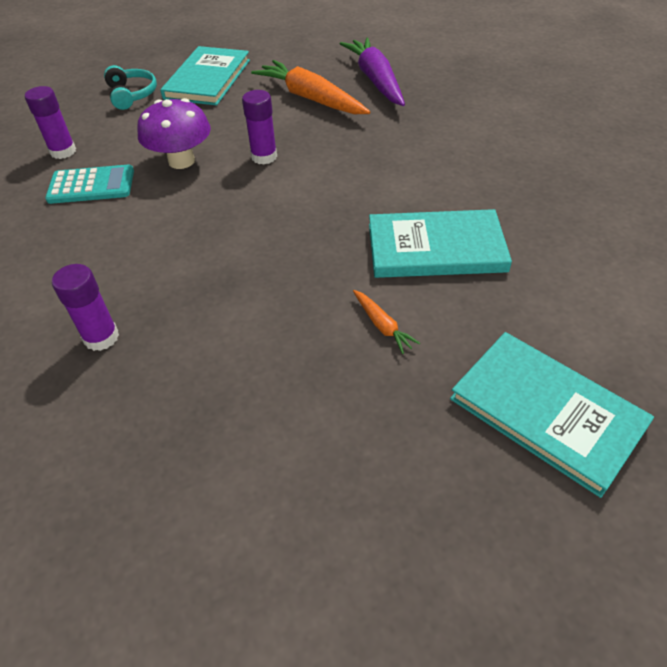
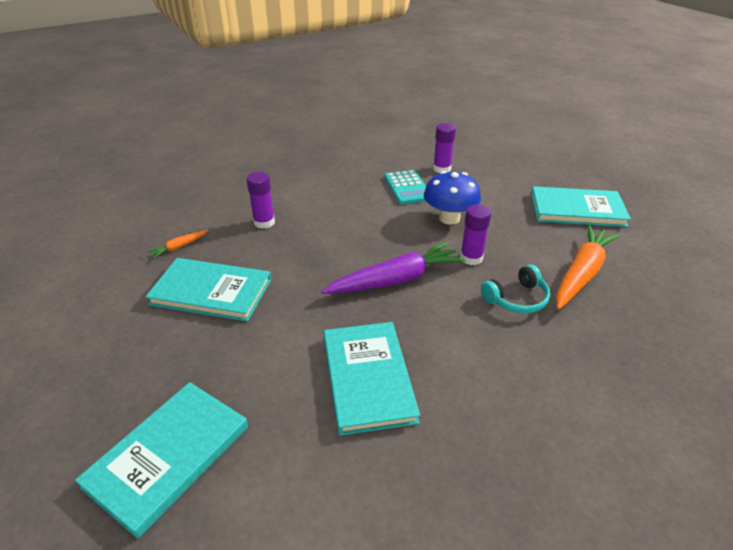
camera: 80 degrees right, 10 degrees down
(131, 95) = (529, 179): turquoise headphones -> turquoise headphones (516, 299)
(181, 161) = (449, 218): purple mushroom -> blue mushroom
(259, 394) = (211, 292): none -> turquoise book
(375, 80) = (650, 317): purple carrot -> purple carrot (396, 280)
(382, 326) = (270, 347): orange carrot -> orange carrot (179, 247)

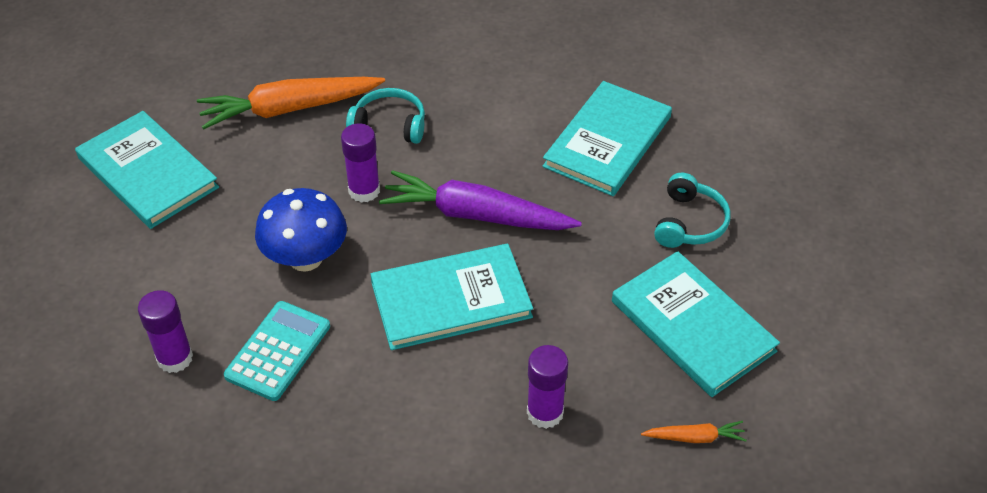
camera: 140 degrees left, 10 degrees up
(168, 456) = (815, 176): turquoise book -> turquoise book (451, 299)
(256, 351) = (689, 222): none -> turquoise headphones

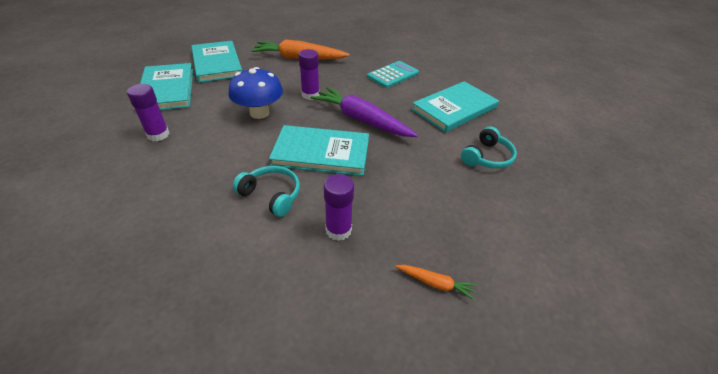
camera: 20 degrees right, 5 degrees down
(278, 351) = (211, 148): turquoise calculator -> turquoise calculator (393, 75)
(389, 125) = (342, 74): turquoise headphones -> turquoise headphones (271, 195)
(692, 326) = (465, 212): turquoise book -> turquoise book (167, 89)

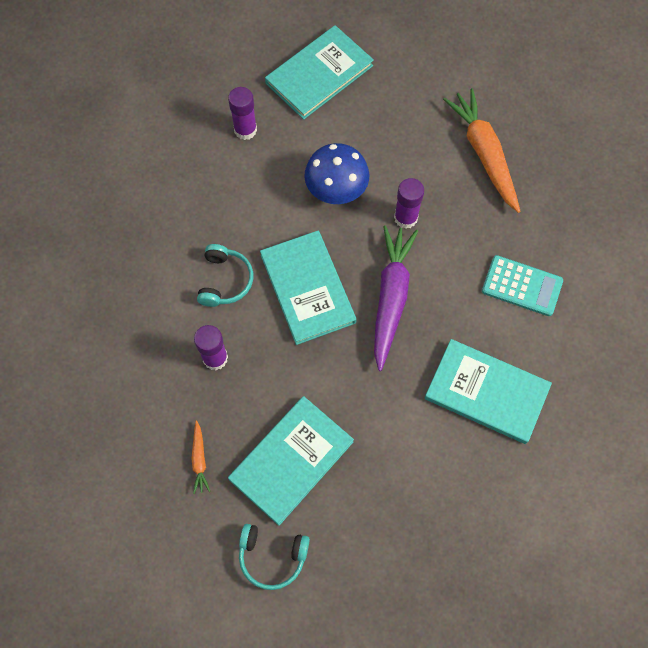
camera: 65 degrees right, 25 degrees up
(217, 63) = (403, 77): turquoise book -> turquoise book (291, 460)
(487, 157) = (403, 459): turquoise headphones -> turquoise headphones (272, 556)

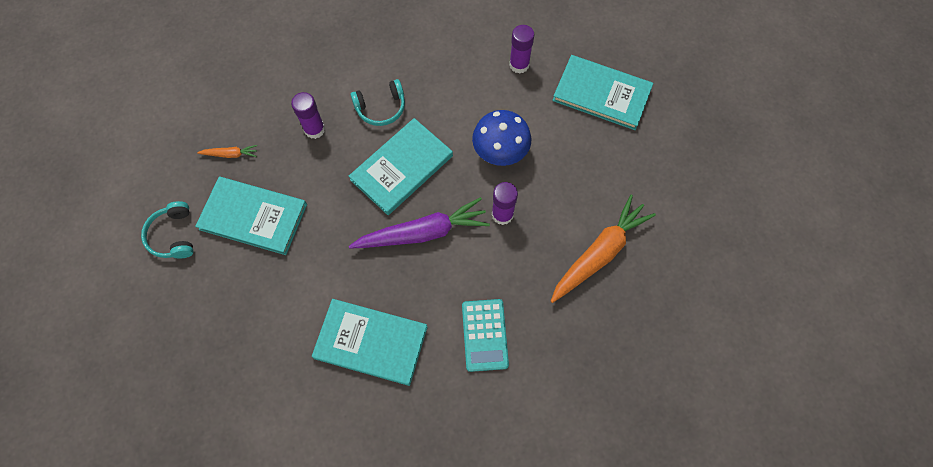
camera: 65 degrees right, 0 degrees up
(199, 459) = (230, 154): orange carrot -> orange carrot turned 150 degrees counterclockwise
(486, 392) = (371, 342): turquoise book -> turquoise book turned 75 degrees counterclockwise

